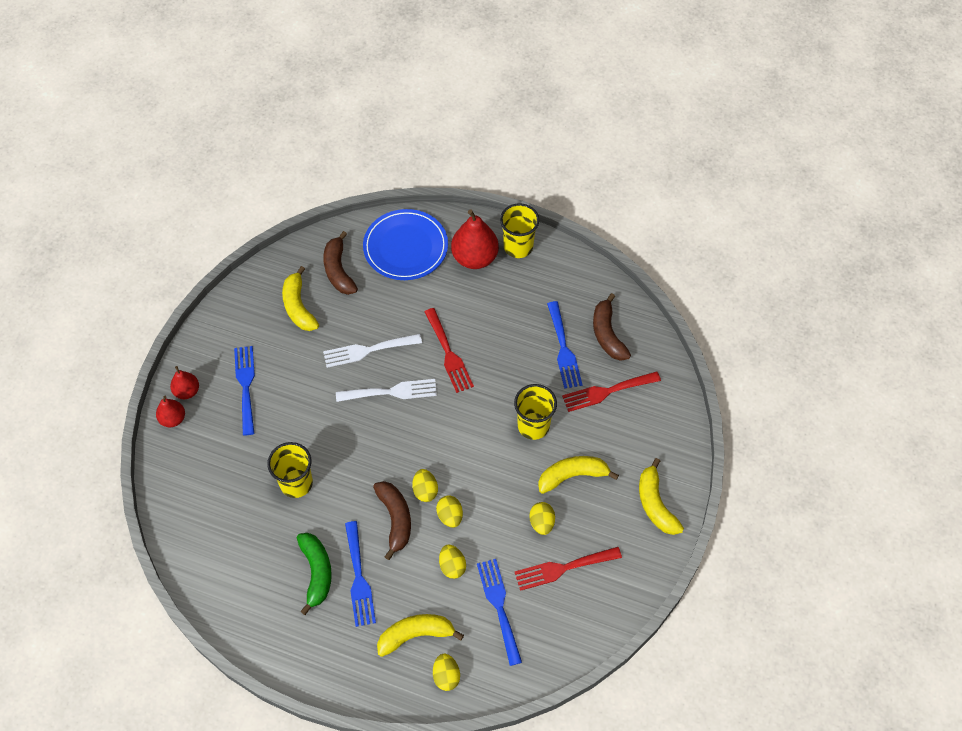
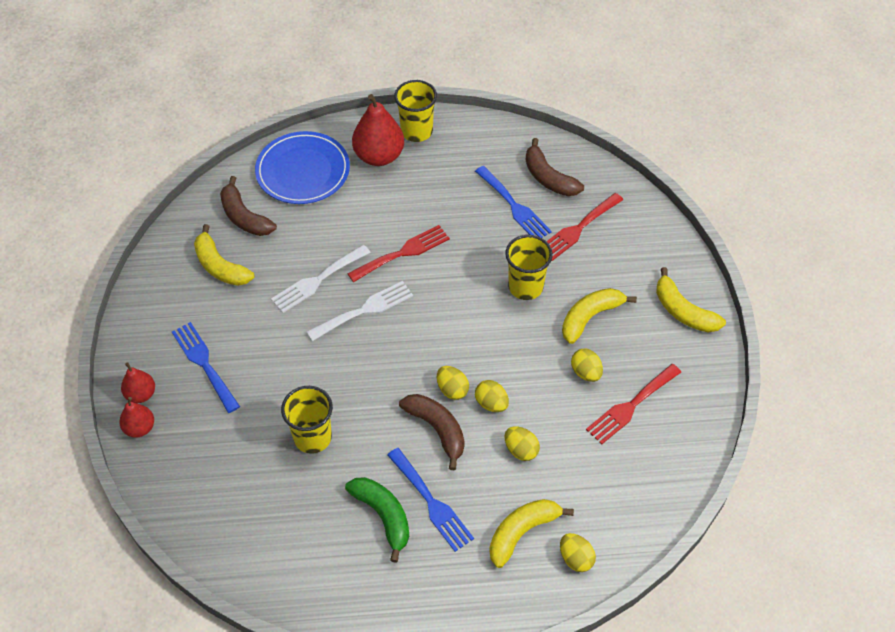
camera: 25 degrees left, 5 degrees down
(448, 354) = (403, 253): red fork -> red fork turned 75 degrees counterclockwise
(499, 606) = (589, 468): blue fork -> none

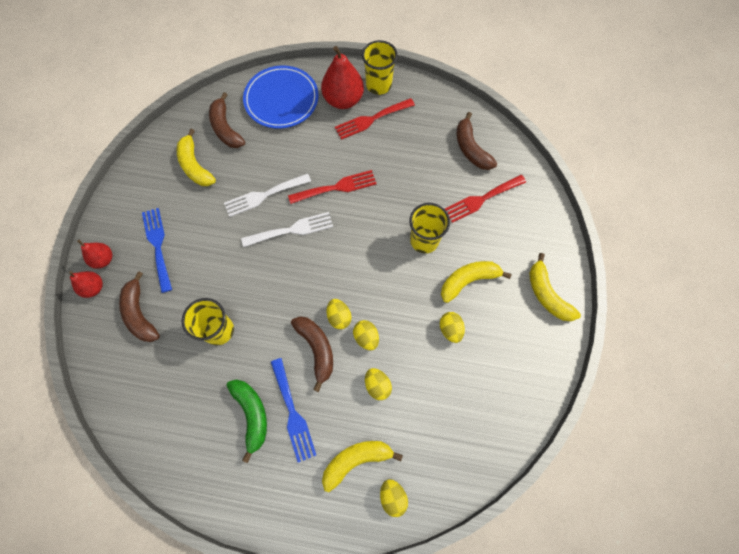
camera: 15 degrees right, 15 degrees up
(208, 442) = (140, 313): none -> brown banana
(514, 206) = (436, 167): blue fork -> none
(631, 406) = (478, 369): red fork -> red fork (371, 119)

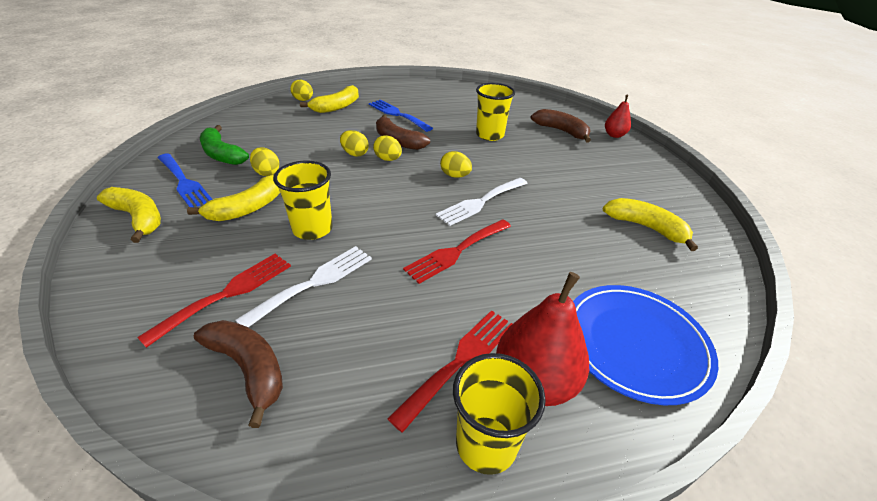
camera: 155 degrees right, 30 degrees down
(104, 259) = (630, 149): red pear -> none
(158, 245) = (598, 164): blue fork -> blue fork (184, 182)
(226, 128) = (663, 276): brown banana -> none
(252, 414) = (428, 110): green banana -> green banana (222, 154)
(264, 195) = (539, 221): white fork -> white fork (314, 283)
(377, 385) = (333, 134): yellow egg -> yellow egg (455, 176)

